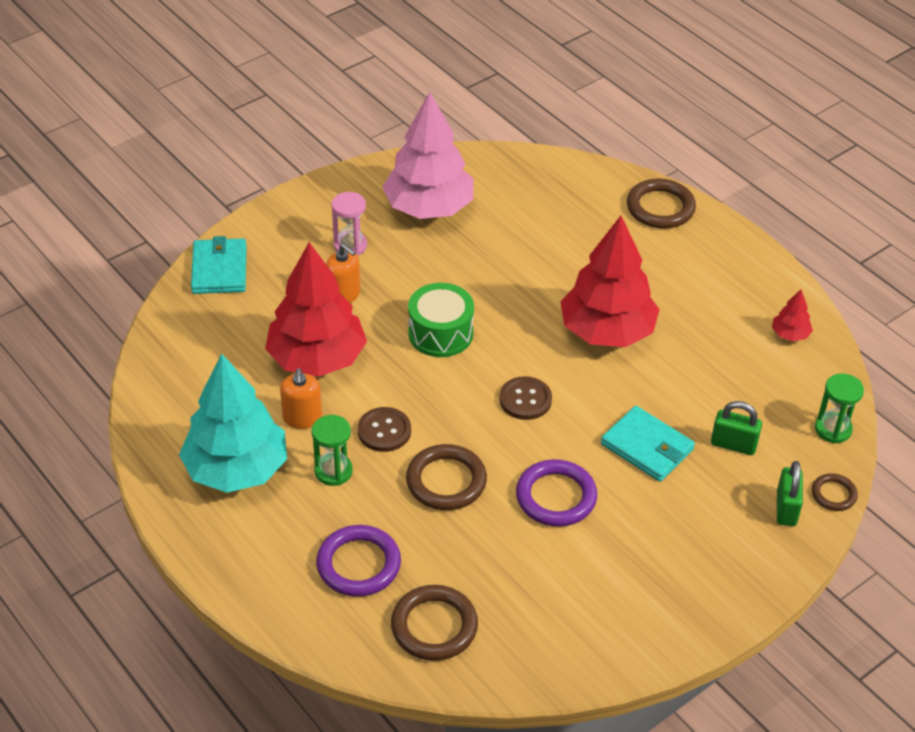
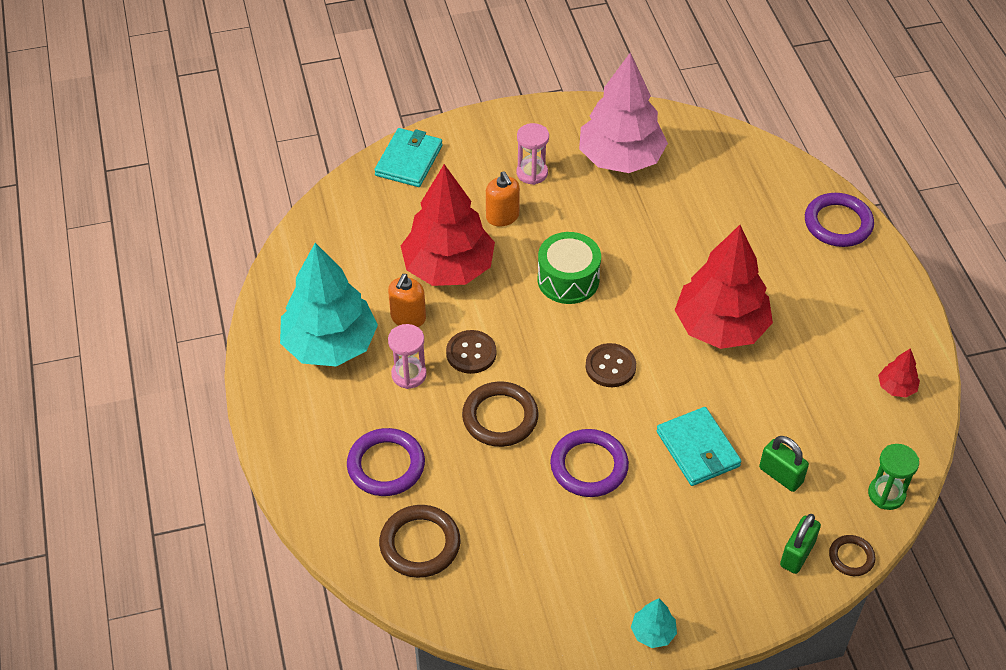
camera: 25 degrees right, 5 degrees up
(333, 471) = (409, 374): green hourglass -> pink hourglass
(660, 208) = (838, 223): brown ring -> purple ring
(698, 625) = (653, 632): none -> turquoise tree

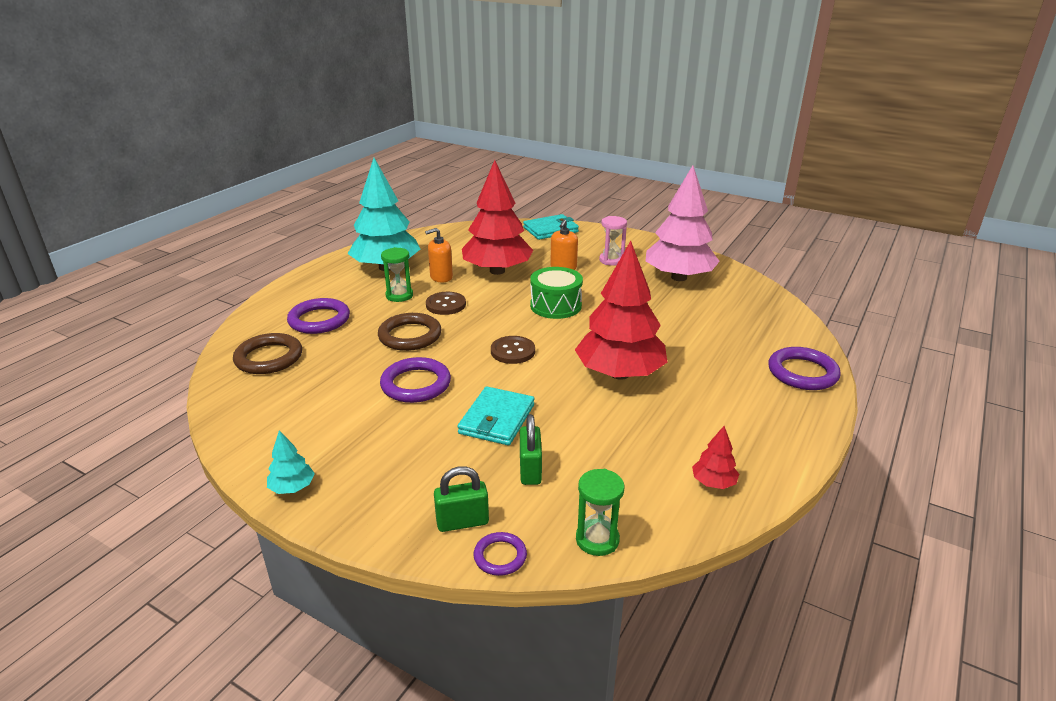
camera: 45 degrees right, 20 degrees down
(409, 374) = (399, 295): pink hourglass -> green hourglass
(851, 557) = (500, 556): brown ring -> purple ring

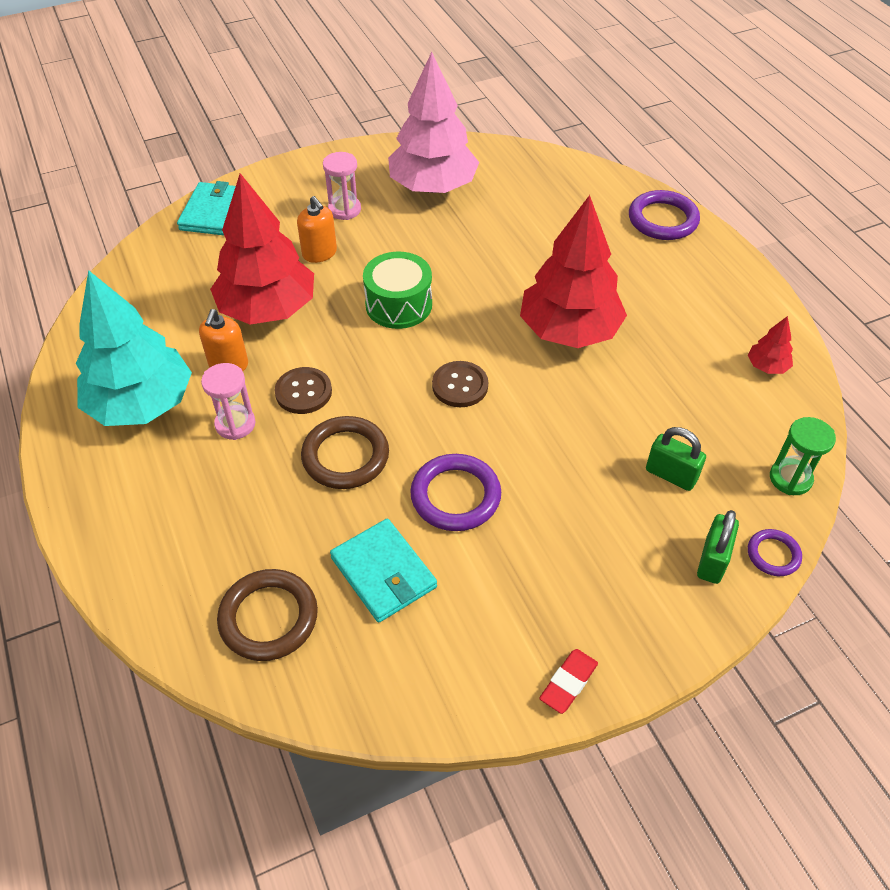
camera: 55 degrees left, 20 degrees up
(292, 487) = (568, 683): turquoise tree -> red eraser
(319, 320) = (218, 529): purple ring -> none
(399, 295) = (235, 424): green hourglass -> pink hourglass
(497, 419) = (573, 459): turquoise wallet -> turquoise wallet (383, 572)

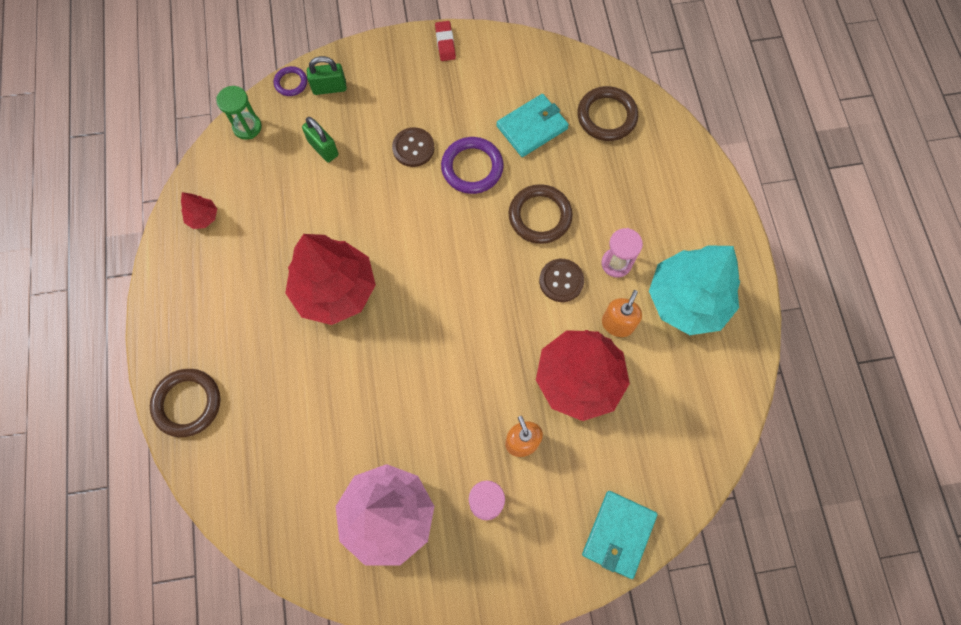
camera: 165 degrees left, 20 degrees up
(383, 572) = (532, 127): turquoise wallet -> turquoise wallet turned 75 degrees clockwise
(398, 305) = (465, 355): green drum -> none
(460, 386) = (440, 257): brown button -> brown button (413, 148)
(568, 683) = (445, 43): red eraser -> red eraser turned 60 degrees counterclockwise
(663, 220) = (187, 403): purple ring -> brown ring
(712, 560) = (329, 88): green padlock -> green padlock turned 45 degrees clockwise

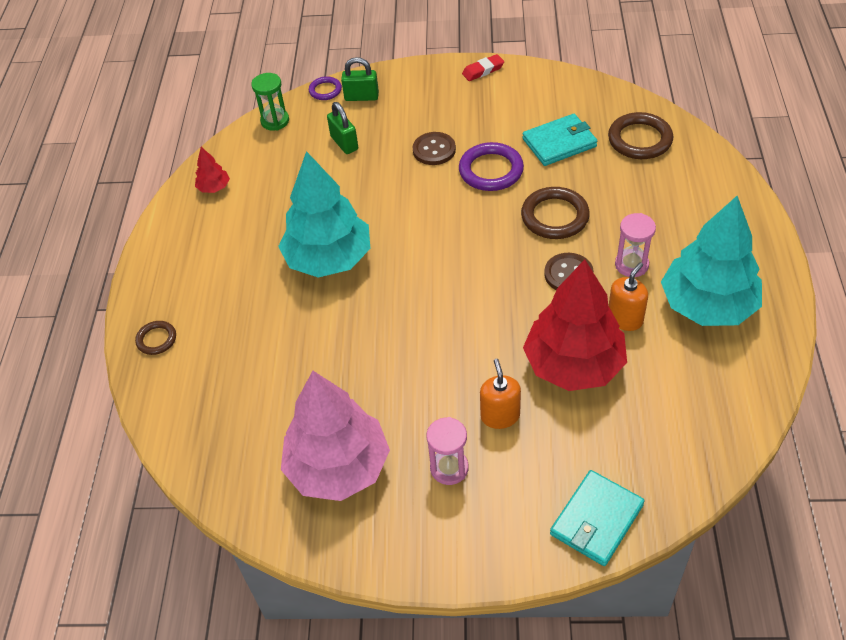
camera: 15 degrees right, 20 degrees down
(187, 403) = (156, 339): brown ring -> brown ring, size x0.56
(335, 290) = (329, 259): red tree -> turquoise tree
(445, 43) = (483, 70): red eraser -> red eraser turned 60 degrees clockwise

